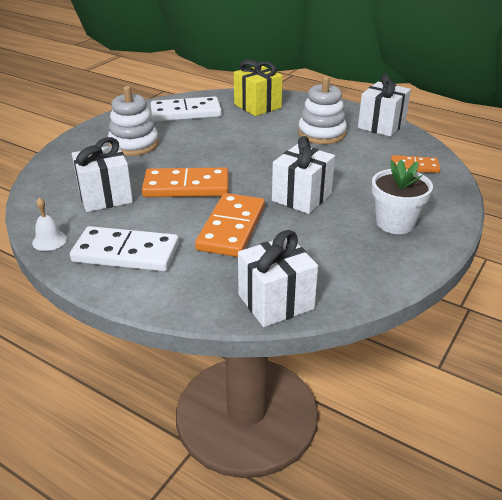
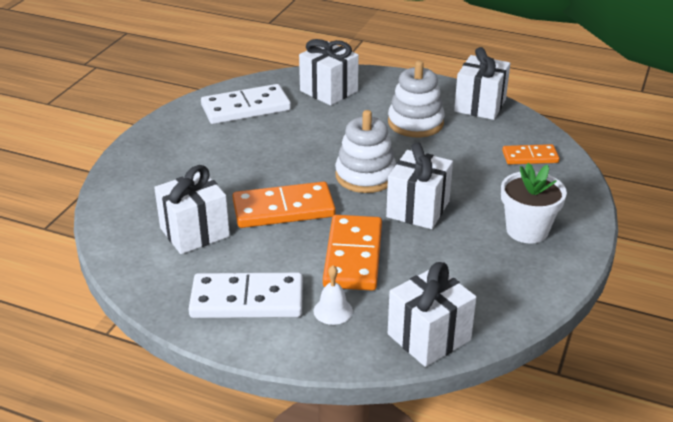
camera: 10 degrees left, 0 degrees up
(49, 240) = (153, 295): white bell -> white bell (333, 310)
(134, 144) = (200, 159): white stacking toy -> white stacking toy (365, 176)
(257, 106) = (329, 91): yellow gift -> white gift

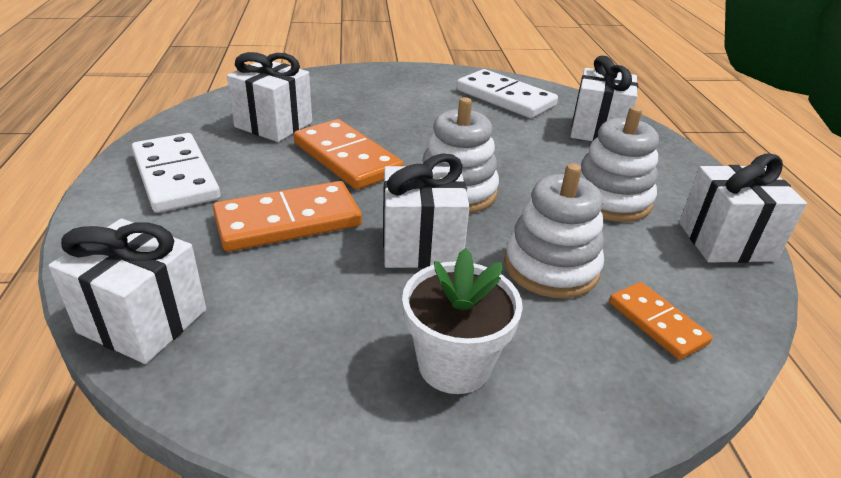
camera: 60 degrees right, 0 degrees up
(333, 310) = (175, 232): white bell -> none
(467, 170) = (551, 267): none -> white stacking toy

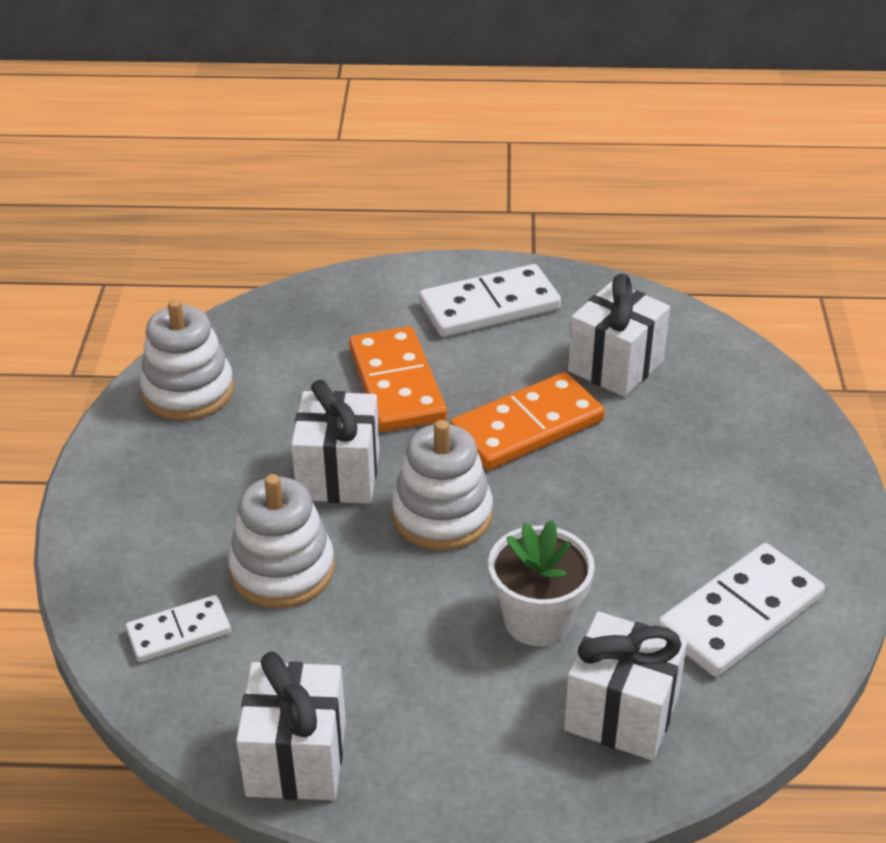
camera: 100 degrees right, 5 degrees up
(143, 321) = (271, 316): white gift -> none
(454, 365) = (172, 479): white flower pot -> white flower pot (538, 620)
(610, 199) = (409, 664): white stacking toy -> white stacking toy (188, 391)
(657, 322) = (179, 632): orange domino -> white domino

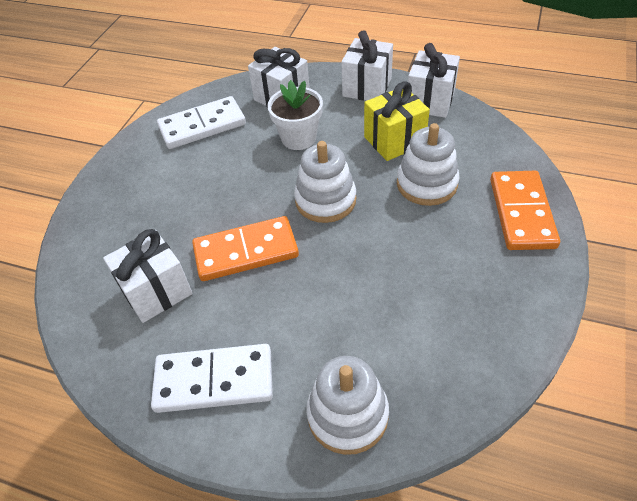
camera: 160 degrees left, 10 degrees up
(179, 632) = (487, 160): white domino -> none
(188, 391) = (487, 337): white stacking toy -> white stacking toy (347, 414)
(338, 475) = (382, 239): white gift -> white gift (367, 87)
(354, 645) = (394, 141): none -> yellow gift
(396, 384) = (321, 308): orange domino -> orange domino (522, 213)

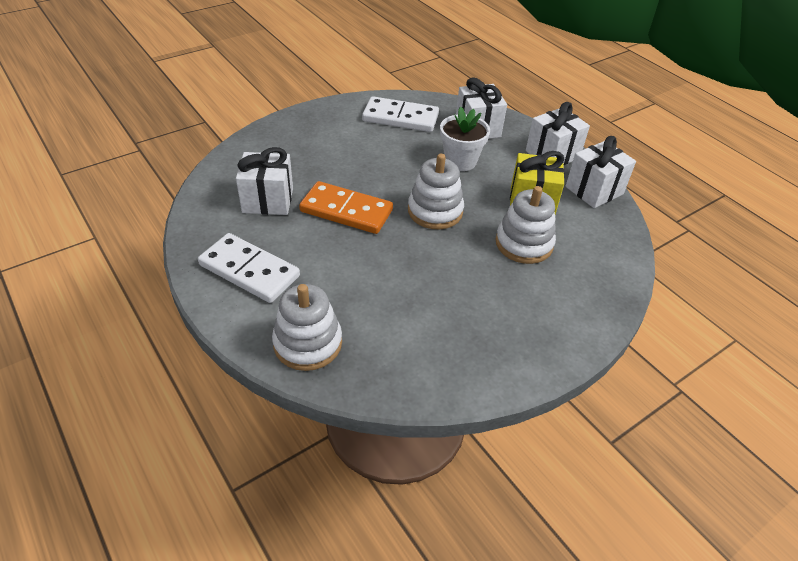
camera: 30 degrees right, 5 degrees down
(522, 213) = (579, 306): orange domino -> none

